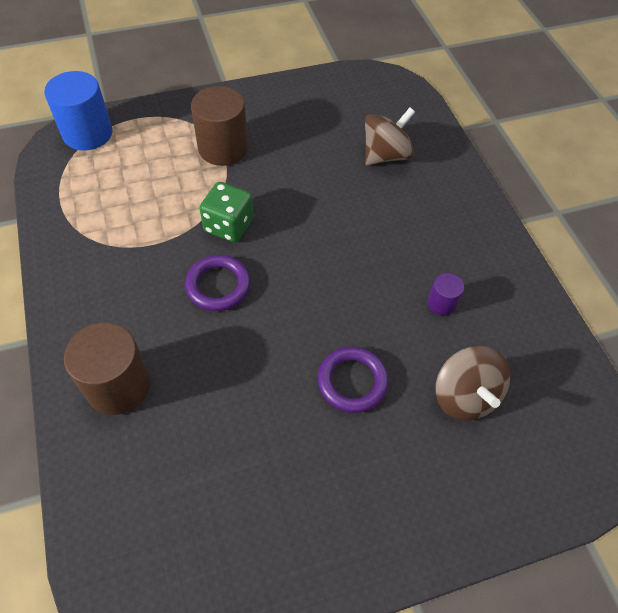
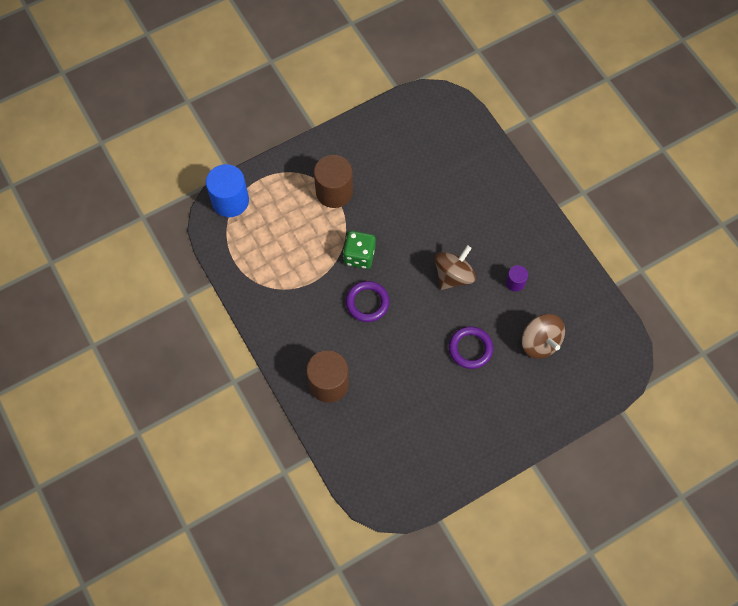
camera: 10 degrees left, 10 degrees up
(385, 155) = (453, 171): brown spinning top -> brown spinning top (453, 275)

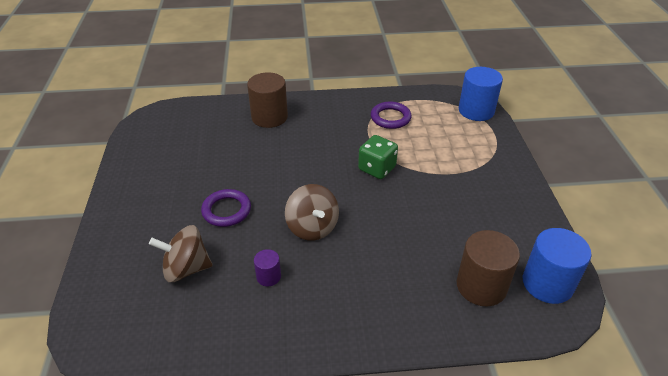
camera: 115 degrees right, 25 degrees down
(334, 192) = (459, 173): brown cylinder -> brown cylinder (481, 286)
(367, 302) = (325, 159): purple ring -> purple ring (390, 118)
(425, 111) = (547, 283): none -> blue cylinder

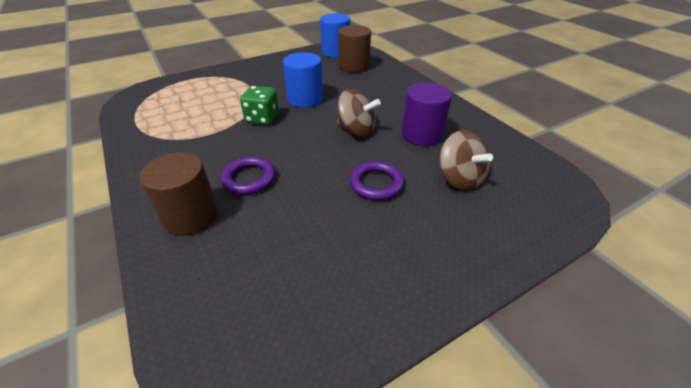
camera: 115 degrees left, 0 degrees up
(268, 276) = (421, 134): purple cylinder -> purple cylinder, size x1.99
(312, 227) = (356, 130): brown spinning top -> brown spinning top turned 75 degrees clockwise
(390, 118) = (174, 127): purple ring -> purple ring (249, 178)
(476, 111) = (154, 89): blue cylinder -> blue cylinder (305, 99)

